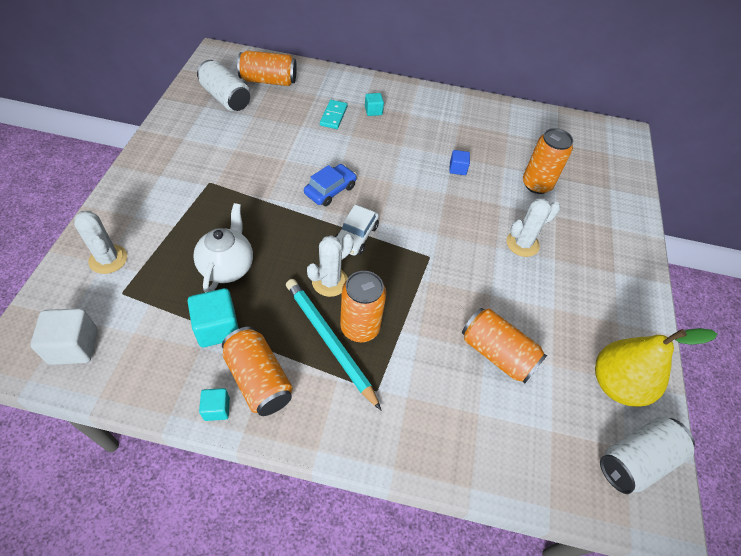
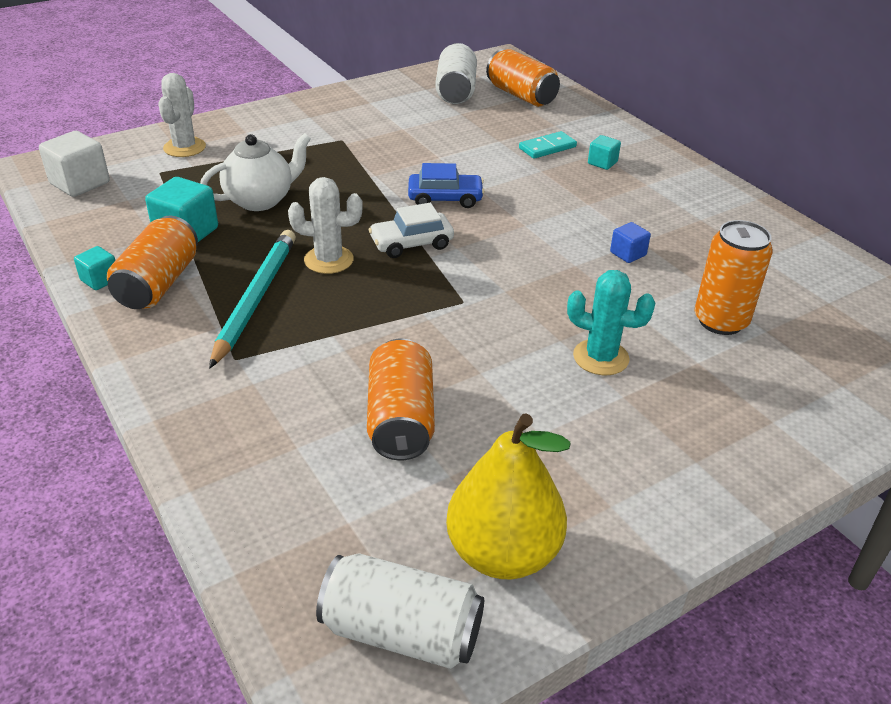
camera: 50 degrees right, 15 degrees down
(360, 327) = (299, 307): orange can -> none
(522, 244) = (600, 357): white cactus -> turquoise cactus

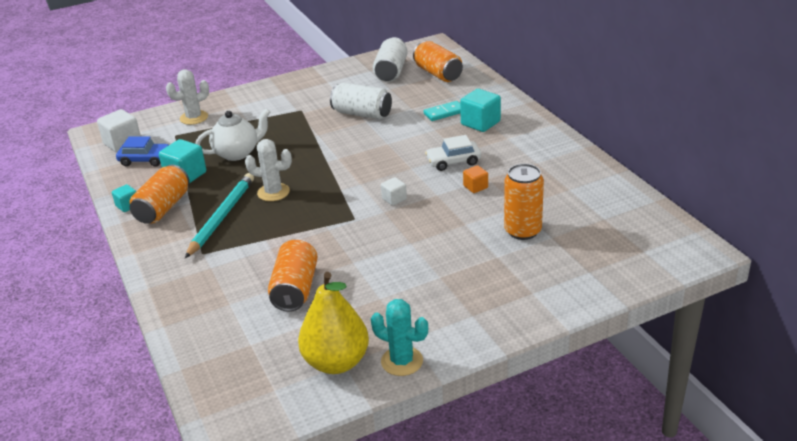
camera: 10 degrees right, 5 degrees down
(184, 147) = (194, 118): white cactus -> white cactus turned 45 degrees clockwise
(401, 632) = (267, 400): white can -> white can (362, 114)
(411, 243) = (330, 181): white car -> white car (453, 161)
(445, 198) = (361, 150): blue car -> blue car (145, 160)
(514, 271) = (394, 199): none -> white cube
(600, 357) = (433, 253): turquoise cactus -> turquoise cactus (402, 361)
(602, 163) = (480, 123): turquoise cube -> turquoise cube, size x1.77
(628, 254) = (475, 187): blue cube -> orange cube

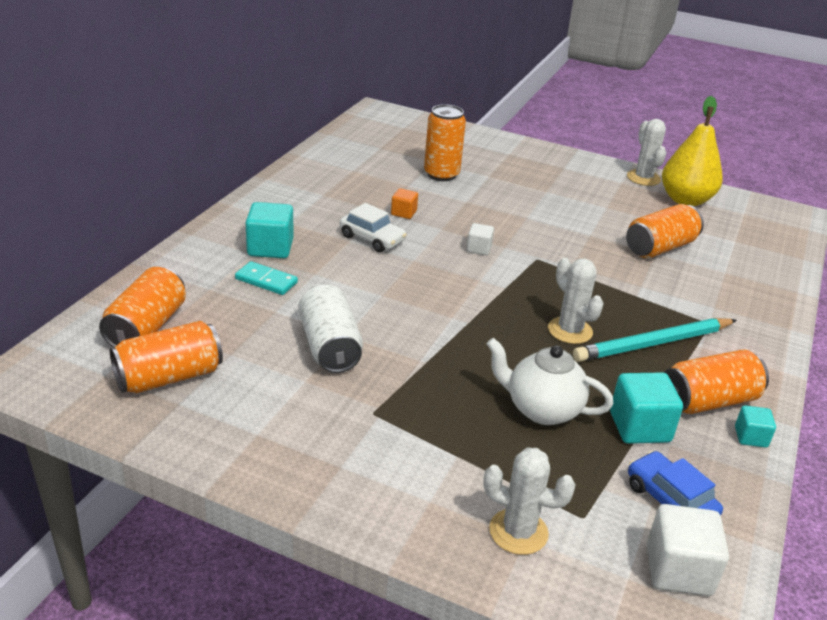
camera: 135 degrees left, 0 degrees up
(391, 71) = (169, 377): white can -> orange can
(402, 361) = (643, 178): turquoise cactus -> white cactus

